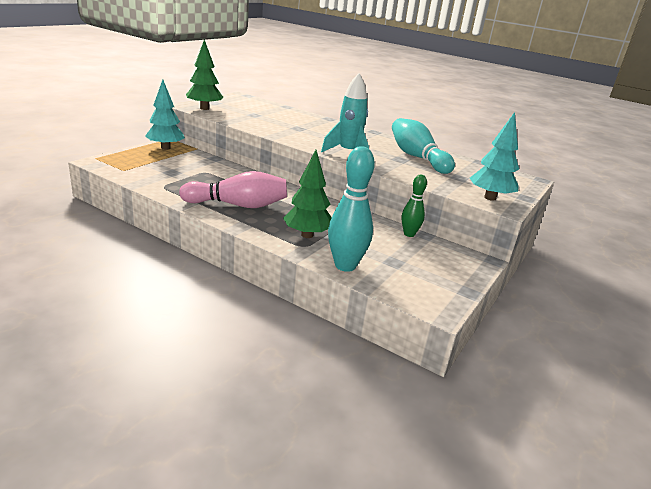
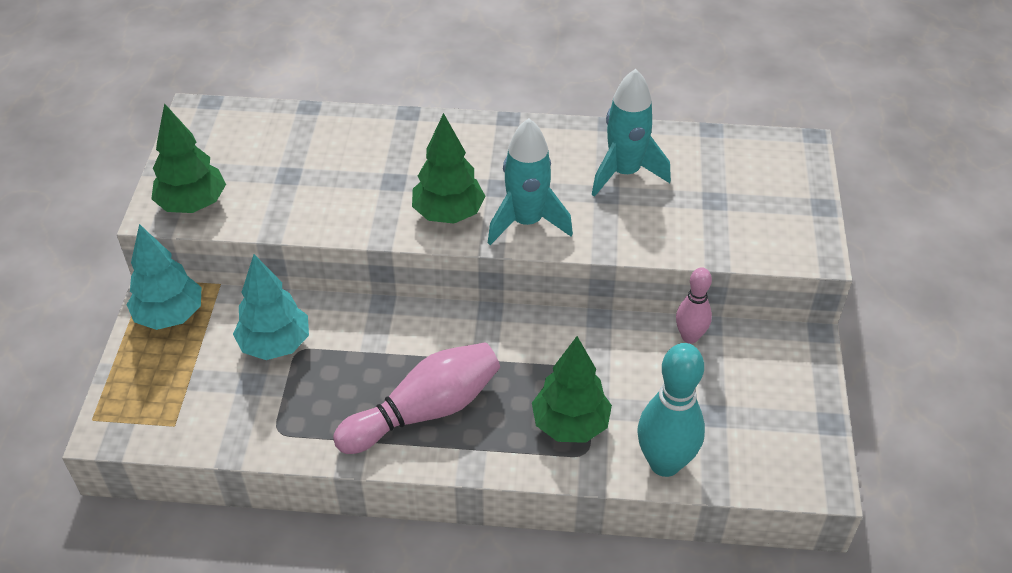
camera: 25 degrees left, 20 degrees up
(312, 140) = (448, 214): none -> green tree
(409, 234) = (690, 337): green bowling pin -> pink bowling pin
(417, 157) = (624, 173): turquoise bowling pin -> turquoise rocket
(490, 198) = (784, 238): turquoise tree -> turquoise tree (275, 345)

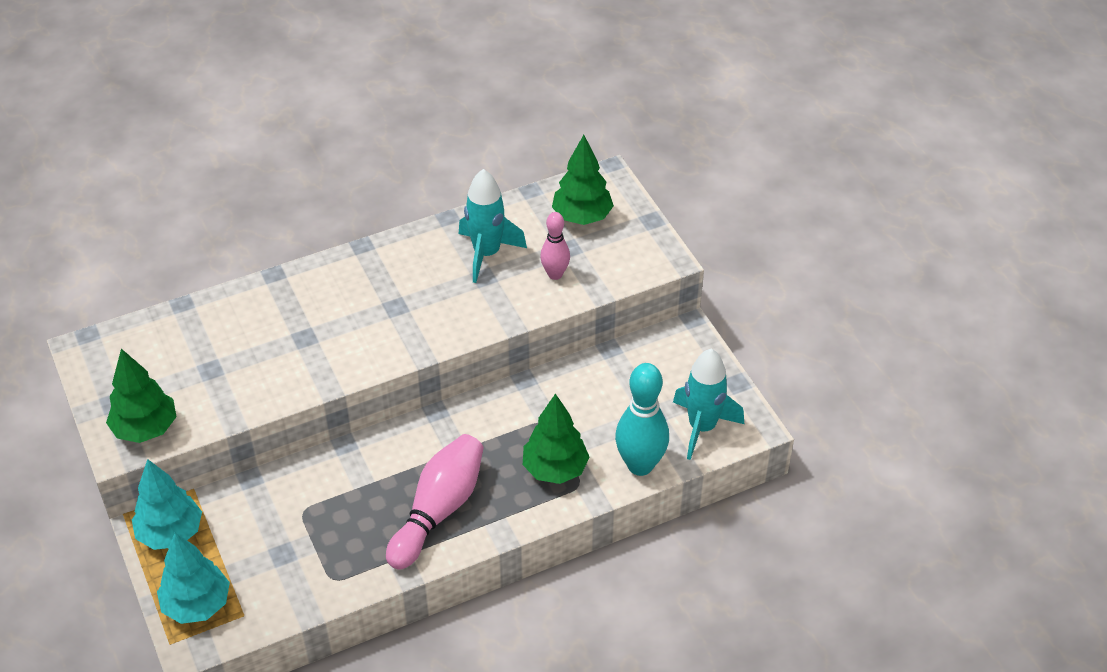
camera: 30 degrees left, 0 degrees up
(275, 345) = (280, 515): turquoise tree -> turquoise tree (197, 605)
(448, 214) = (370, 345): green tree -> green tree (582, 217)
(526, 222) = (437, 326): turquoise rocket -> turquoise rocket (702, 427)
(690, 337) = (601, 364): pink bowling pin -> pink bowling pin (555, 274)

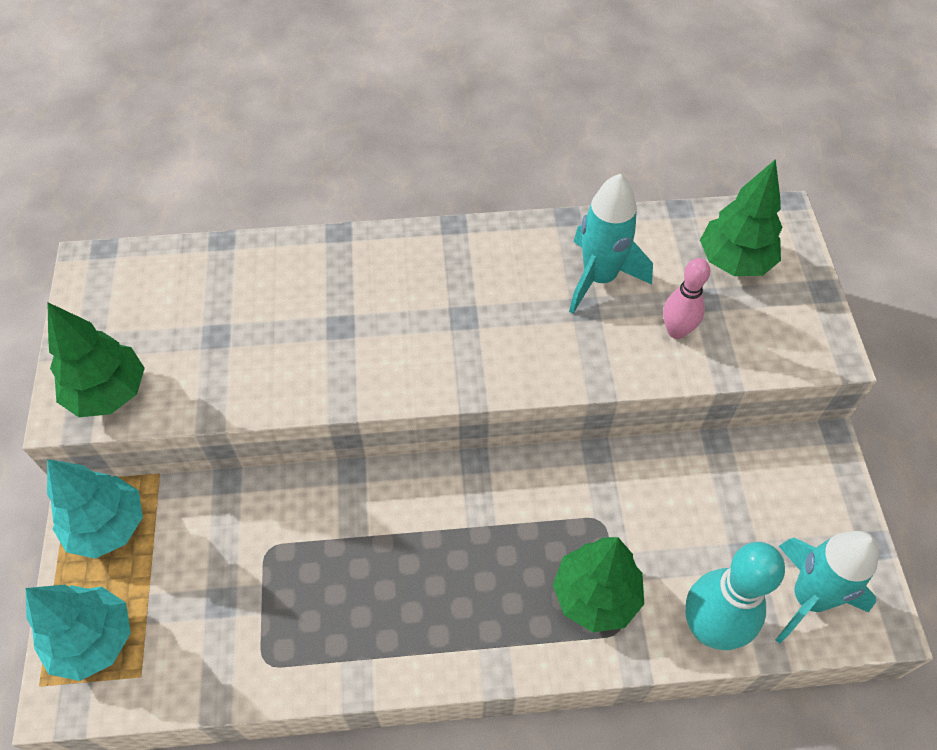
camera: 20 degrees right, 10 degrees up
(438, 510) = (429, 606): pink bowling pin -> none

